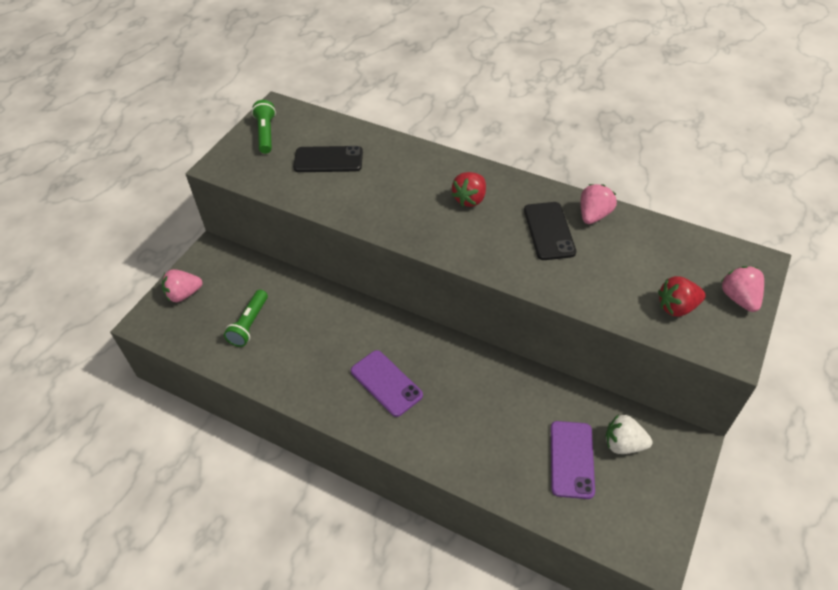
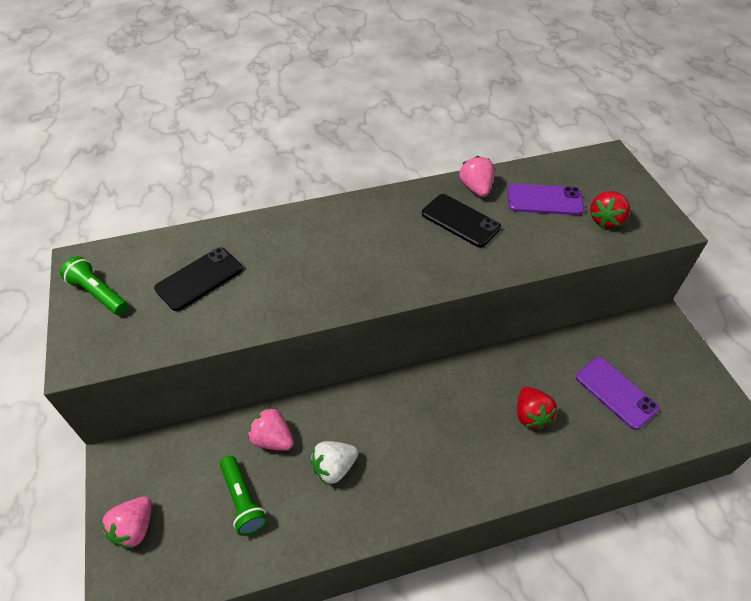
camera: 45 degrees left, 0 degrees up
(386, 383) = (427, 449): purple phone -> purple phone (544, 200)
(470, 199) = (371, 234): red strawberry -> red strawberry (531, 415)
(623, 444) = (631, 353): white strawberry -> white strawberry (334, 468)
(739, 298) = (630, 188): pink strawberry -> pink strawberry (272, 439)

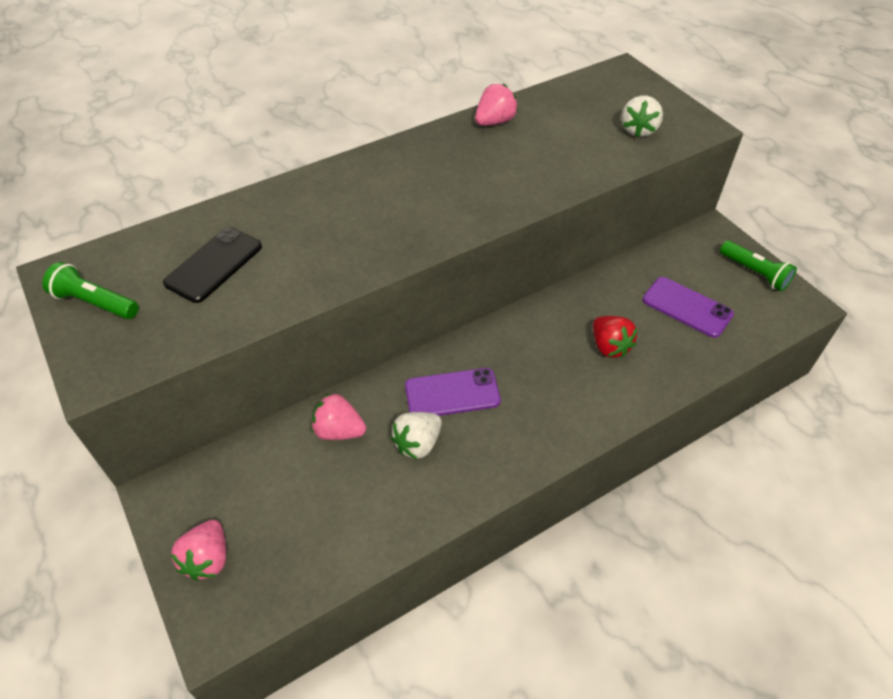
camera: 15 degrees left, 0 degrees up
(243, 500) = (326, 500): green flashlight -> green flashlight (754, 273)
(460, 221) = (489, 156): black phone -> none
(476, 188) = (494, 122): pink strawberry -> pink strawberry turned 75 degrees clockwise
(544, 200) = (570, 121): purple phone -> purple phone (452, 393)
(606, 220) = (638, 130): red strawberry -> white strawberry

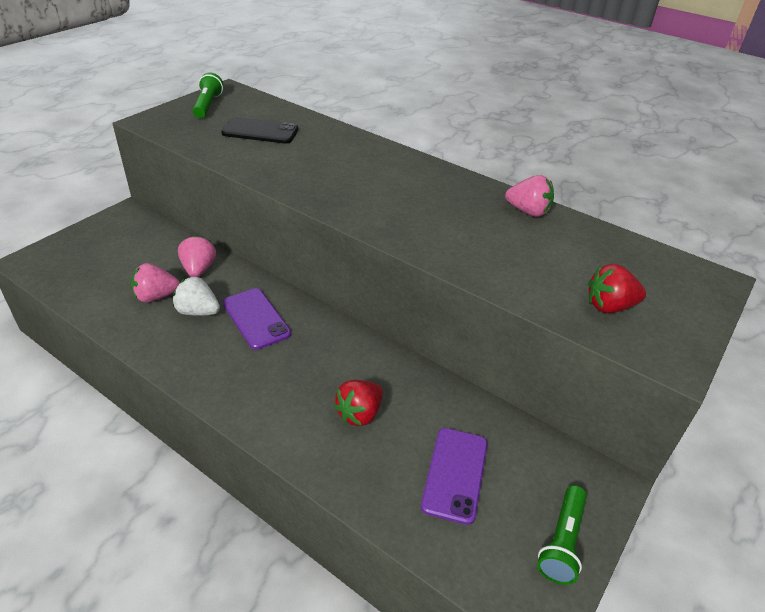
camera: 65 degrees right, 10 degrees down
(208, 559) = (81, 244): pink strawberry -> pink strawberry (156, 296)
(638, 130) = (609, 306): white strawberry -> red strawberry

